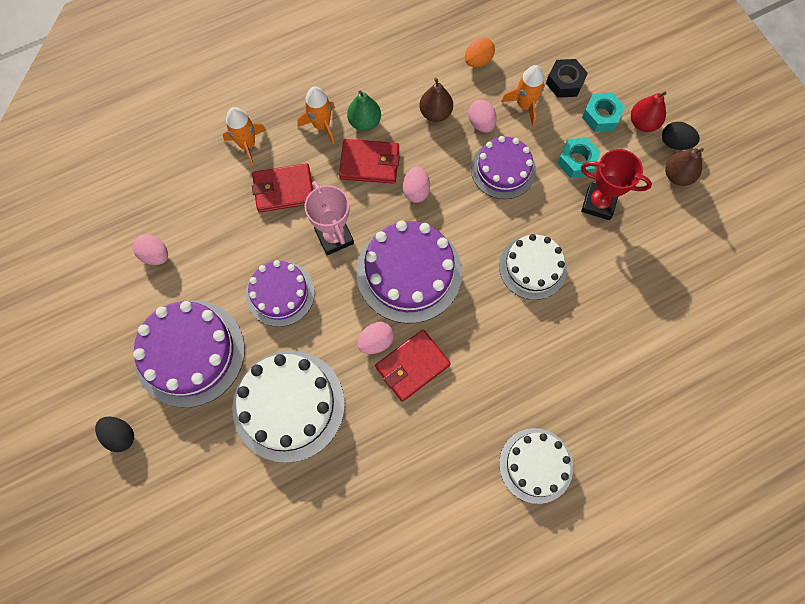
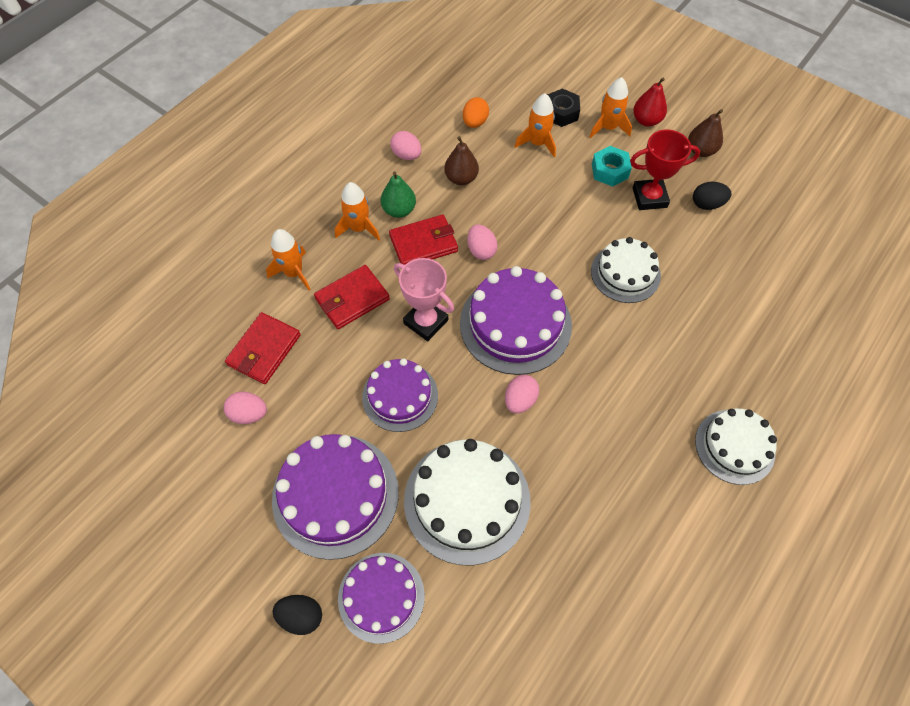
camera: 25 degrees left, 10 degrees down
(412, 366) = (567, 407): red wallet -> red wallet (264, 350)
(481, 123) = (507, 172): pink egg -> pink egg (406, 155)
(503, 169) = (549, 202): purple cake -> purple cake (381, 597)
(601, 116) = (608, 128): turquoise nut -> orange rocket
(675, 143) = (682, 126): black egg -> black egg (707, 204)

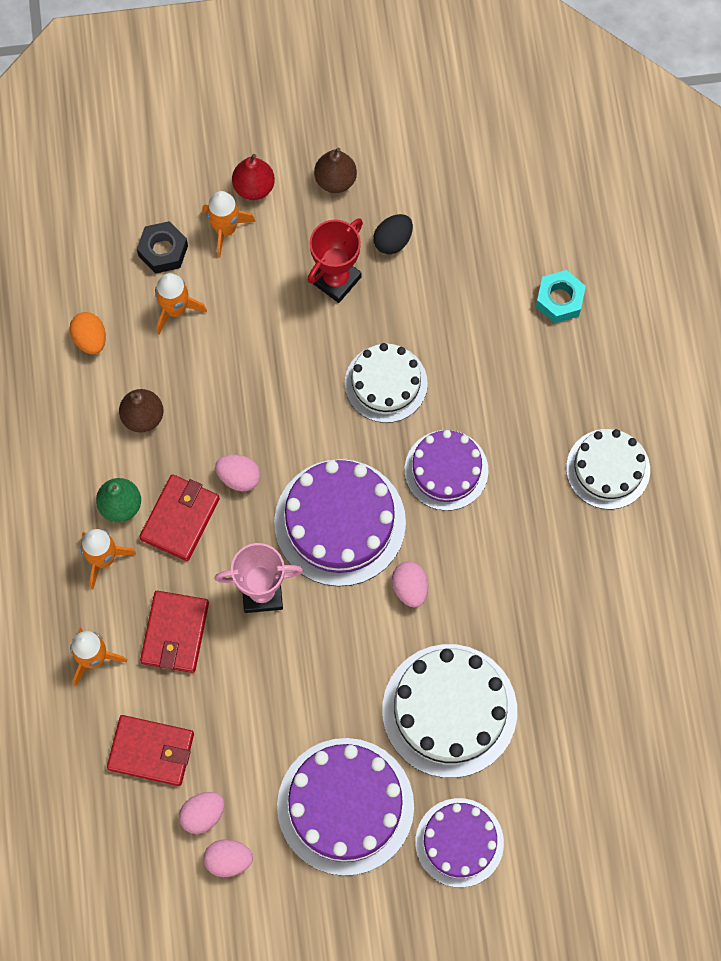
camera: 45 degrees left, 10 degrees up
(264, 350) = (151, 751): red wallet -> red wallet turned 60 degrees counterclockwise
(301, 616) = (416, 913): black egg -> none
(400, 396) = (310, 679): purple cake -> purple cake (446, 470)
(406, 155) = (63, 438): pink egg -> pink egg (228, 860)
(610, 171) = (273, 281): turquoise nut -> turquoise nut (559, 300)

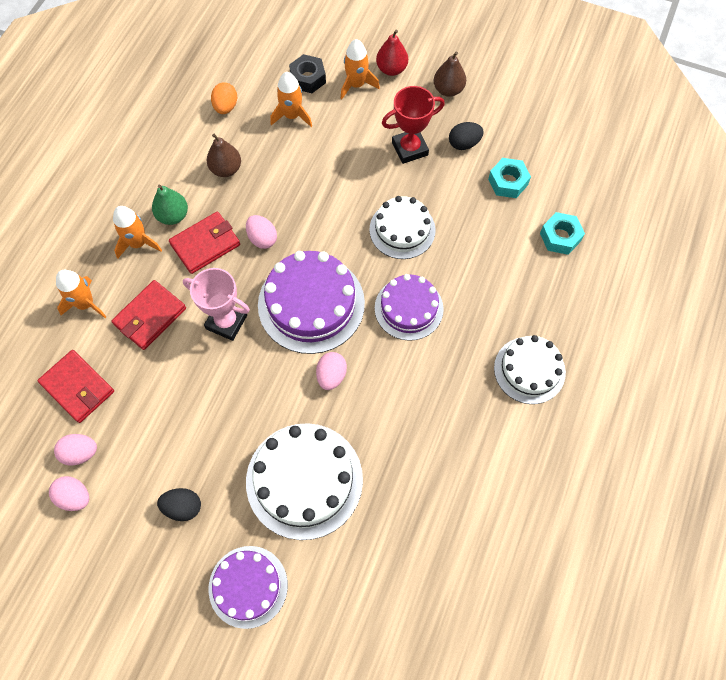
camera: 30 degrees right, 5 degrees down
(345, 806) = (183, 507): purple cake -> black egg
(468, 263) = (508, 182): none -> turquoise nut

